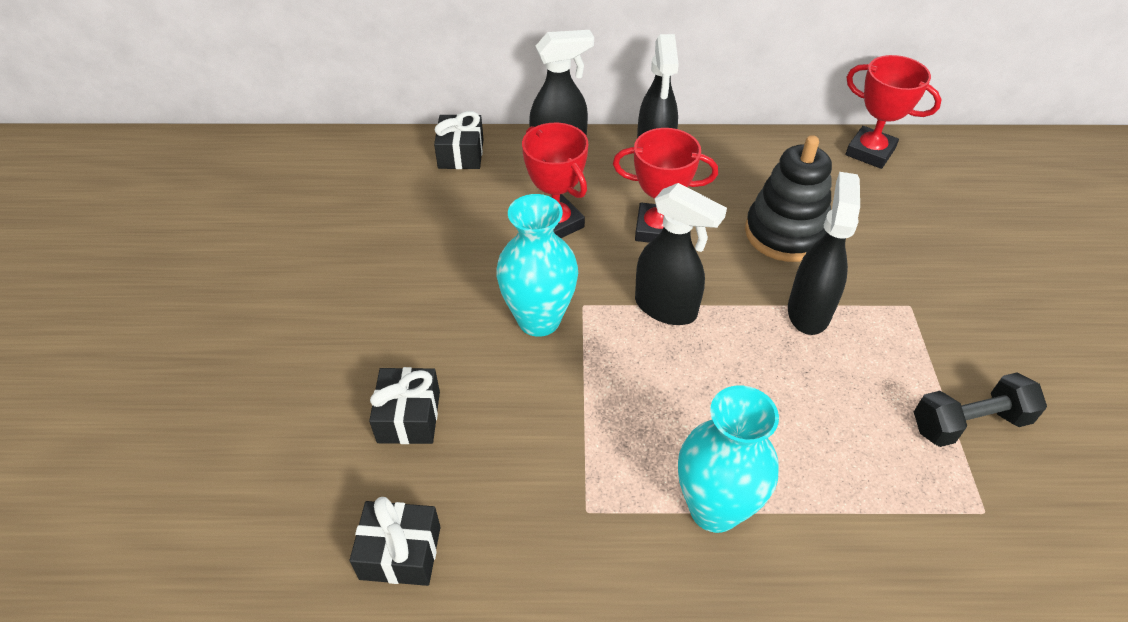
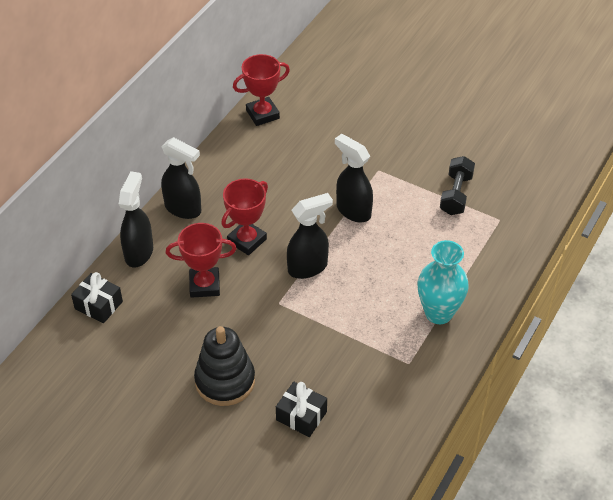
camera: 60 degrees left, 0 degrees up
(400, 552) = (383, 450): black gift -> none
(539, 320) = (275, 328): turquoise vase -> none
(785, 233) = (294, 188): black stacking toy -> black stacking toy (225, 381)

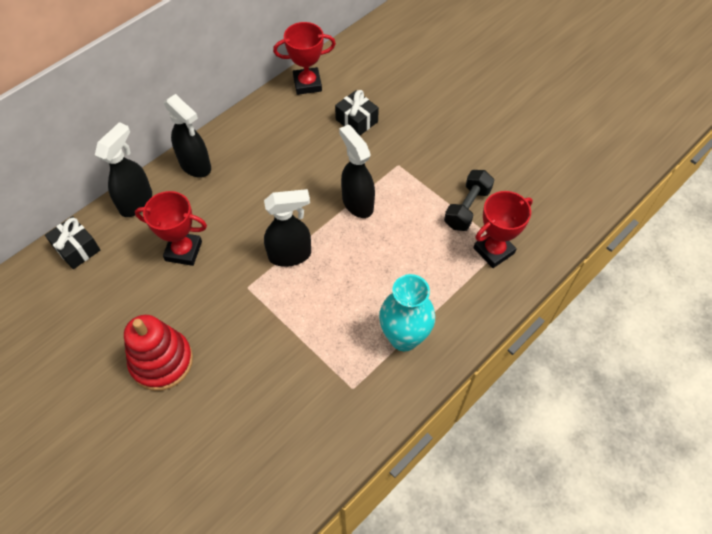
camera: 15 degrees right, 10 degrees up
(225, 381) = (162, 361): black stacking toy -> red stacking toy
(247, 240) = (242, 212): red trophy -> red trophy (493, 251)
(301, 416) = (221, 421): black gift -> black gift (356, 120)

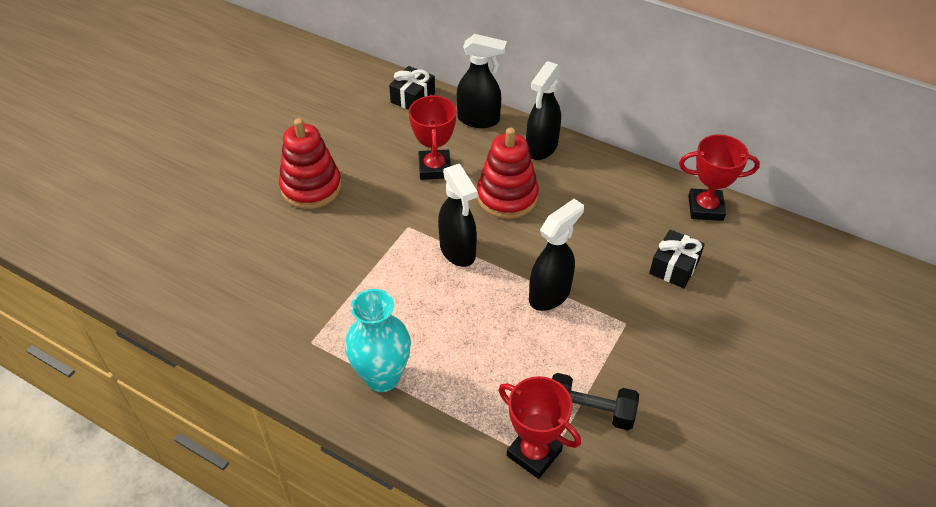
camera: 75 degrees right, 10 degrees down
(242, 205) = (507, 197): none -> red stacking toy
(307, 84) = (705, 208): red trophy -> red trophy turned 60 degrees counterclockwise

